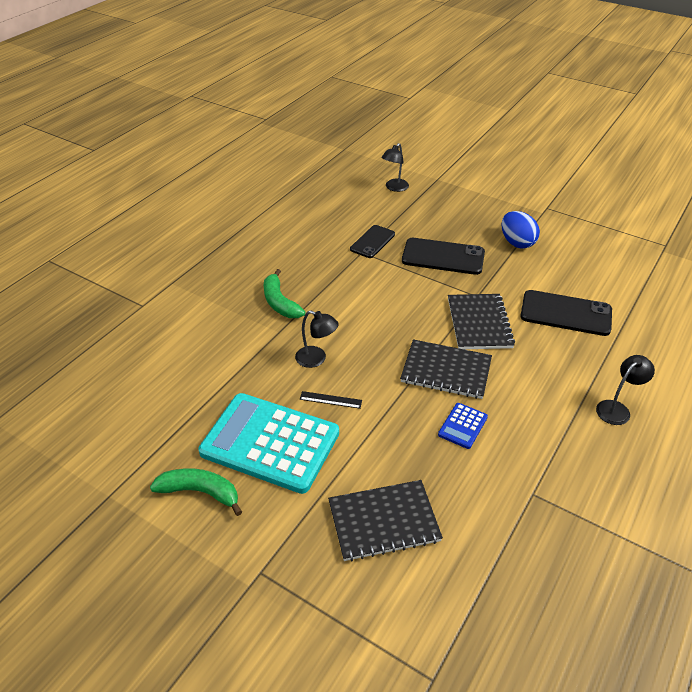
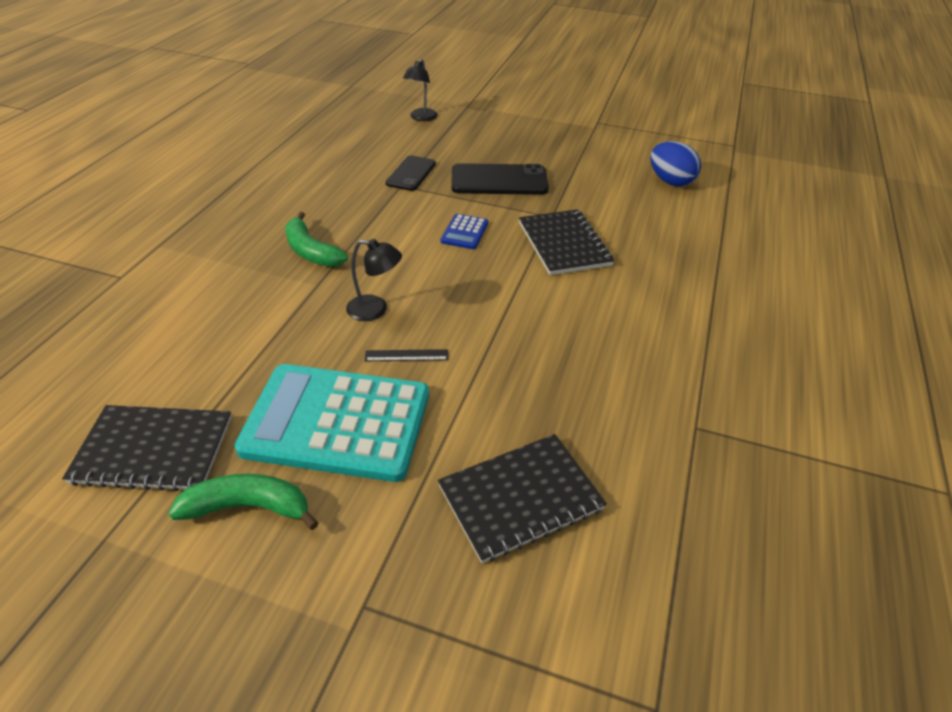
camera: 15 degrees left, 0 degrees up
(446, 371) = (542, 301): black notebook -> black notebook (153, 450)
(462, 426) = (583, 361): blue calculator -> blue calculator (464, 232)
(517, 243) = (577, 158): blue egg -> blue egg (670, 181)
(565, 313) = (657, 222): black phone -> none
(617, 409) = (753, 314): black lamp -> none

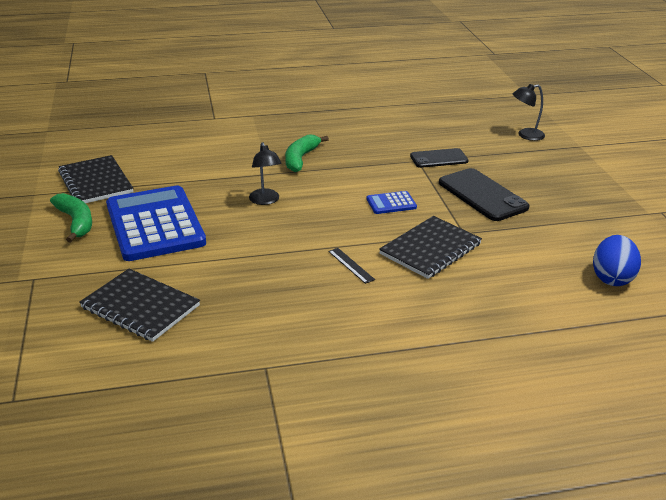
camera: 60 degrees right, 10 degrees down
(337, 422) = (155, 224): turquoise calculator -> blue calculator
(406, 355) = (232, 226): black ruler -> black ruler (351, 265)

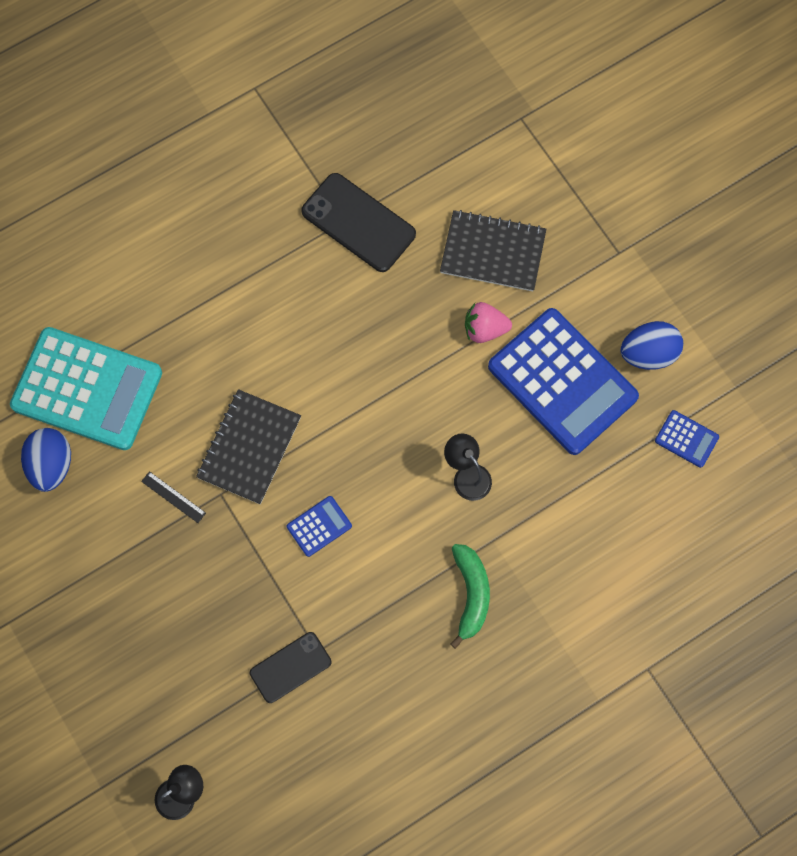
camera: 160 degrees right, 40 degrees up
(76, 222) = (648, 353): green banana -> blue egg
(96, 182) = (686, 439): black notebook -> blue calculator
(190, 264) = (484, 329): none -> pink strawberry
(351, 265) = (323, 387): black ruler -> black ruler (173, 497)
(482, 195) = (214, 589): black phone -> black phone (358, 223)
(574, 314) = (87, 389): none -> turquoise calculator

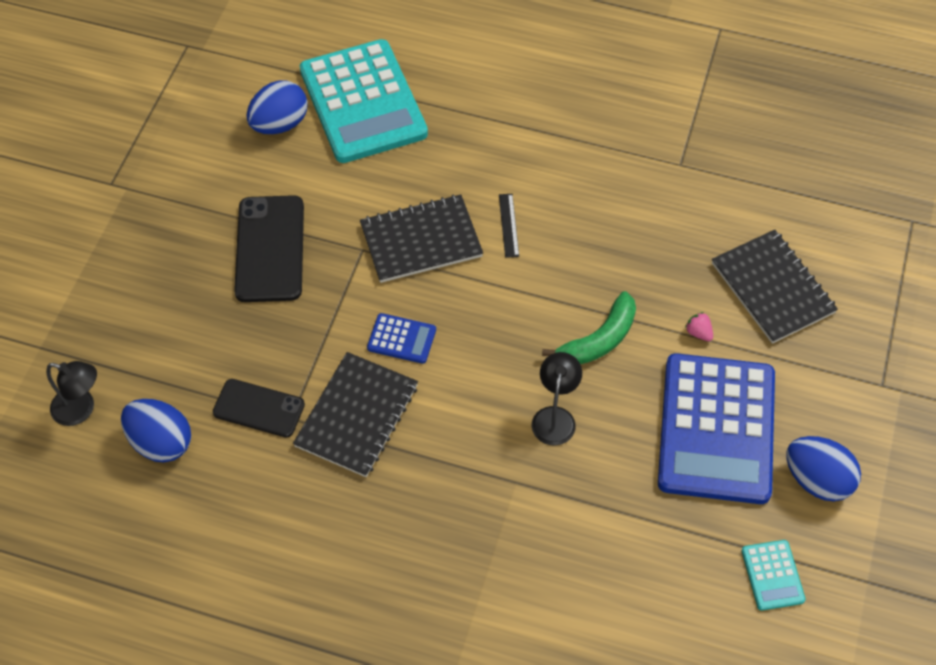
camera: 50 degrees right, 15 degrees down
(173, 497) = (329, 220): black ruler -> black ruler (508, 225)
(259, 755) = (161, 442): none -> blue egg
(354, 605) = (356, 416): none -> black notebook
(358, 223) = (689, 175): black phone -> black phone (270, 249)
(471, 594) = (450, 501): green banana -> green banana (599, 340)
(484, 329) = (698, 333): pink strawberry -> pink strawberry, size x0.55
(686, 439) = (772, 575): blue calculator -> turquoise calculator

